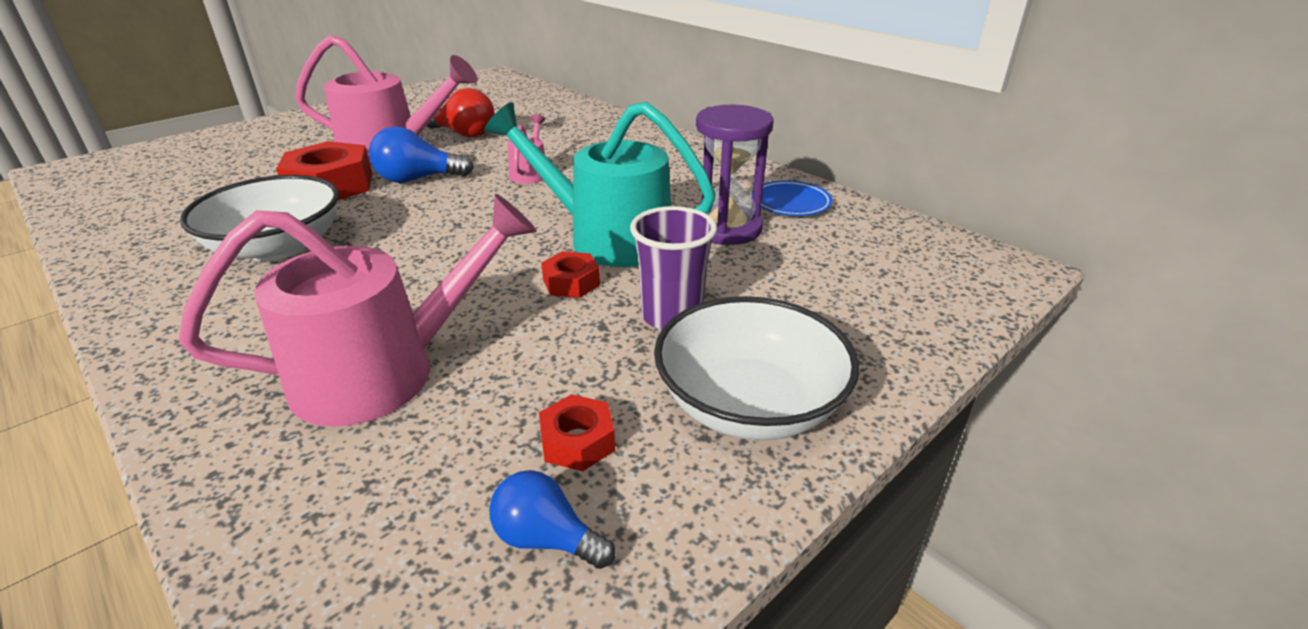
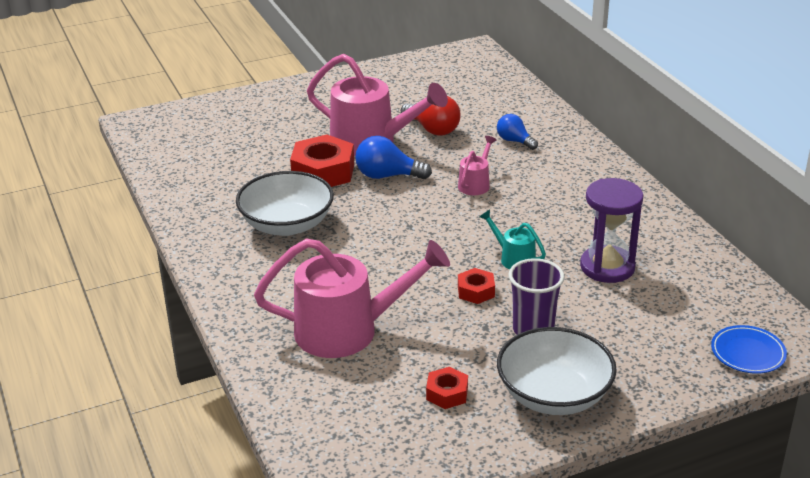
camera: 20 degrees right, 0 degrees up
(546, 539) = (417, 435): blue light bulb -> blue light bulb (514, 141)
(606, 237) = (513, 258): turquoise watering can -> turquoise watering can, size x0.46
(790, 203) = (672, 252): blue plate -> blue plate (747, 353)

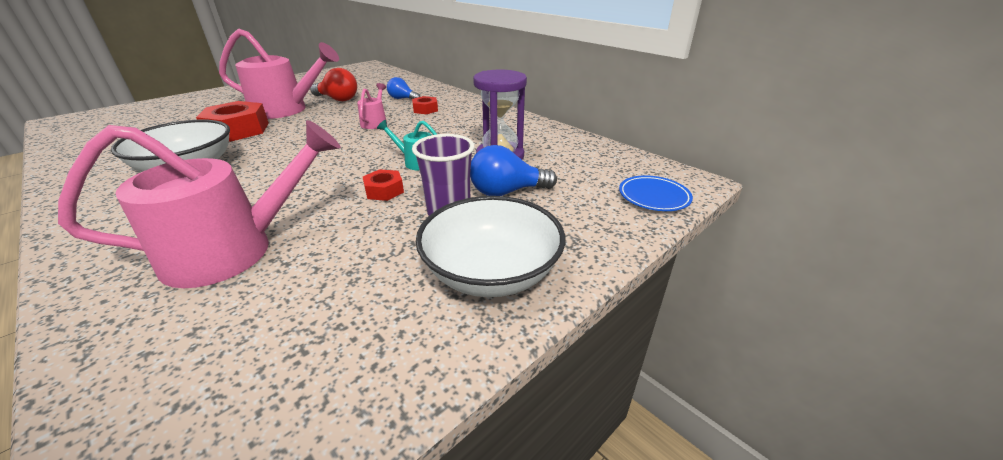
camera: 20 degrees left, 0 degrees up
(387, 176) = (298, 126): blue light bulb -> blue light bulb (507, 192)
(447, 393) = (359, 299): red nut -> red nut (425, 109)

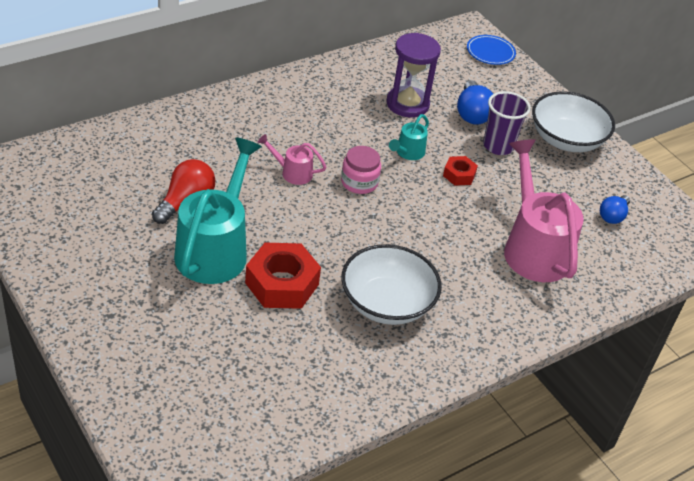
camera: 85 degrees left, 10 degrees up
(287, 110) = (215, 248): pink watering can -> turquoise watering can
(365, 145) = (359, 182): none -> pink jar
(402, 99) = (209, 145): blue light bulb -> blue light bulb (612, 216)
(425, 109) = (261, 131): red nut -> none

